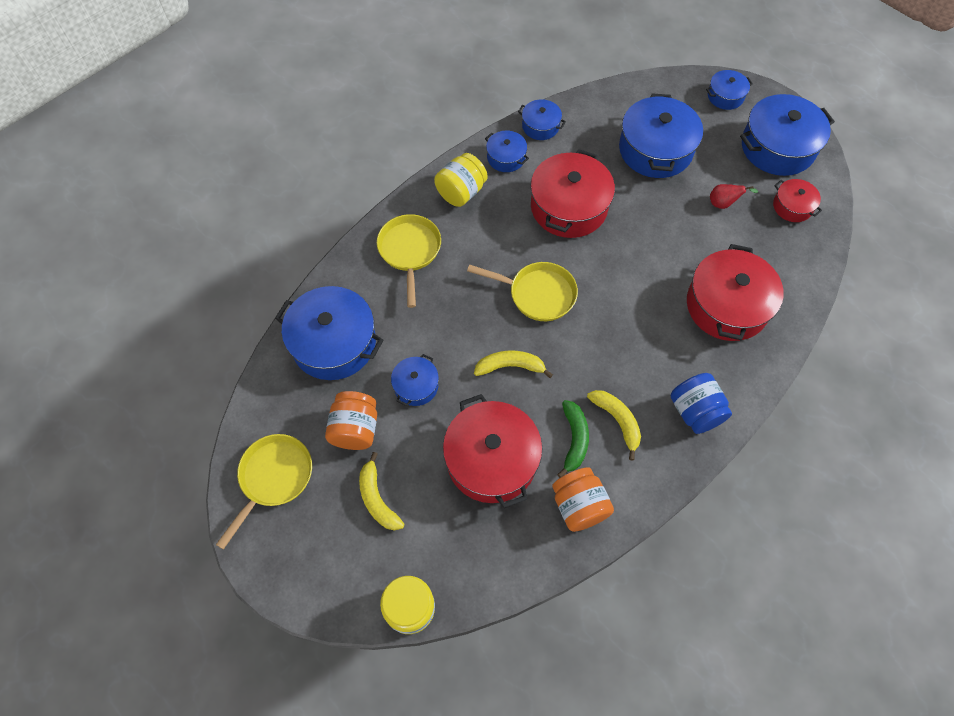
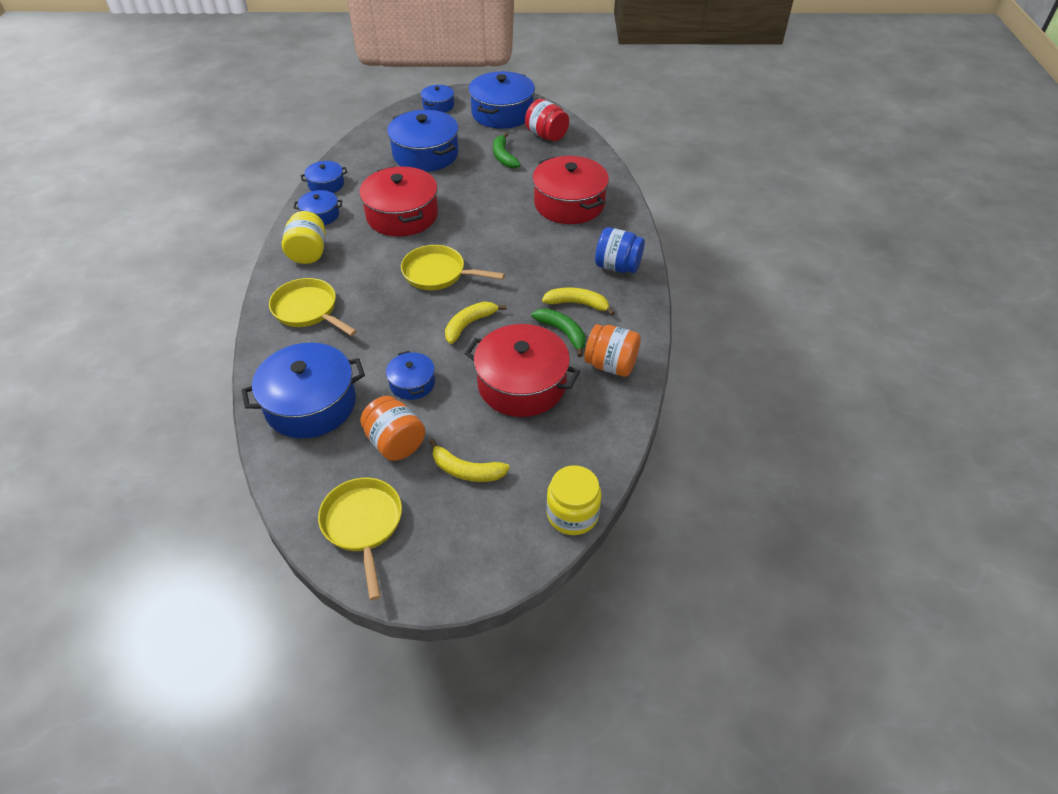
camera: 45 degrees left, 15 degrees down
(537, 294) = (438, 273): yellow pan -> yellow pan turned 135 degrees counterclockwise
(723, 203) = (503, 157): red pear -> green banana
(792, 206) = (546, 135): red pot -> red jar

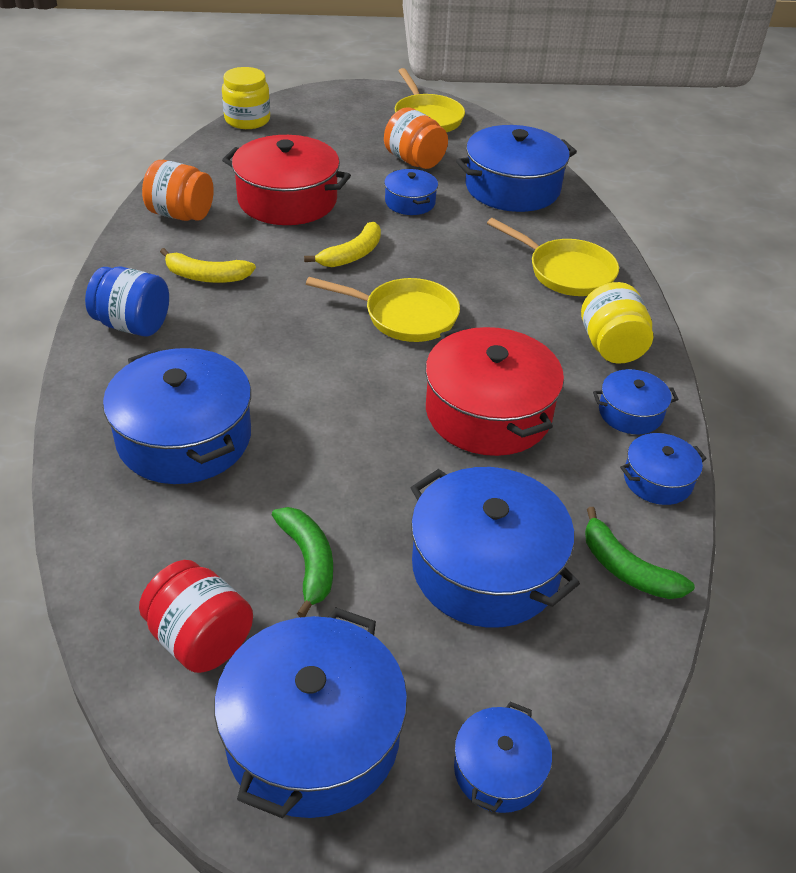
camera: 175 degrees right, 5 degrees down
(466, 470) = (342, 144): yellow banana -> none
(563, 333) = (232, 245): green banana -> green banana (626, 569)
(569, 204) = (184, 438): red pot -> blue pot

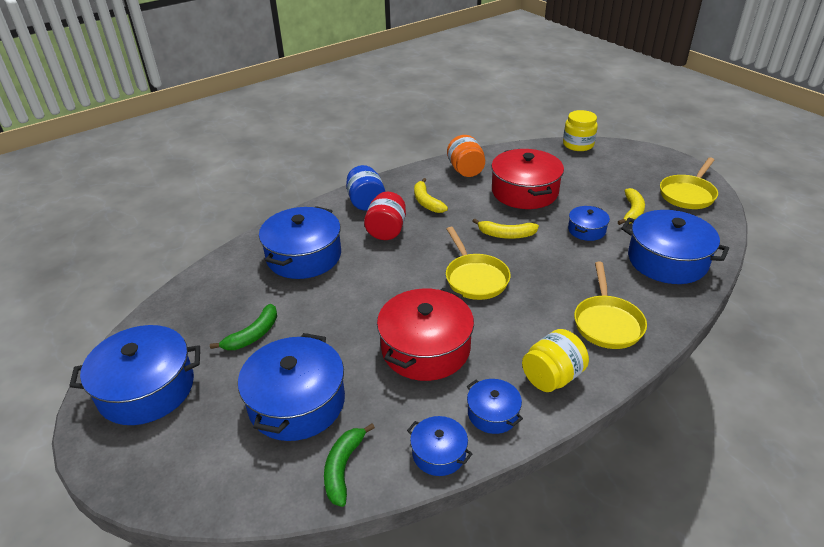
camera: 60 degrees right, 5 degrees down
(200, 639) = (183, 325): red jar -> red jar (386, 231)
(414, 161) = (632, 212): orange jar -> yellow banana
(498, 770) = (158, 469): blue pot -> none

